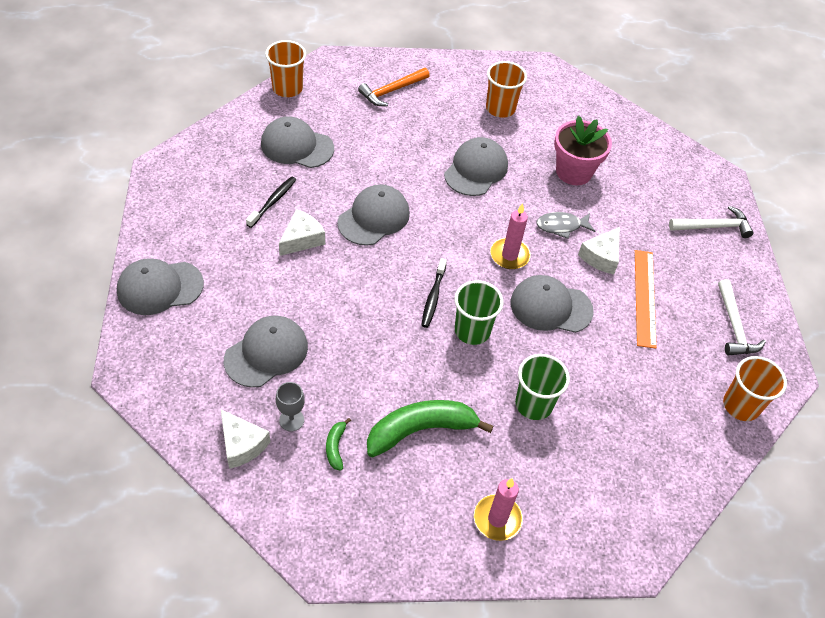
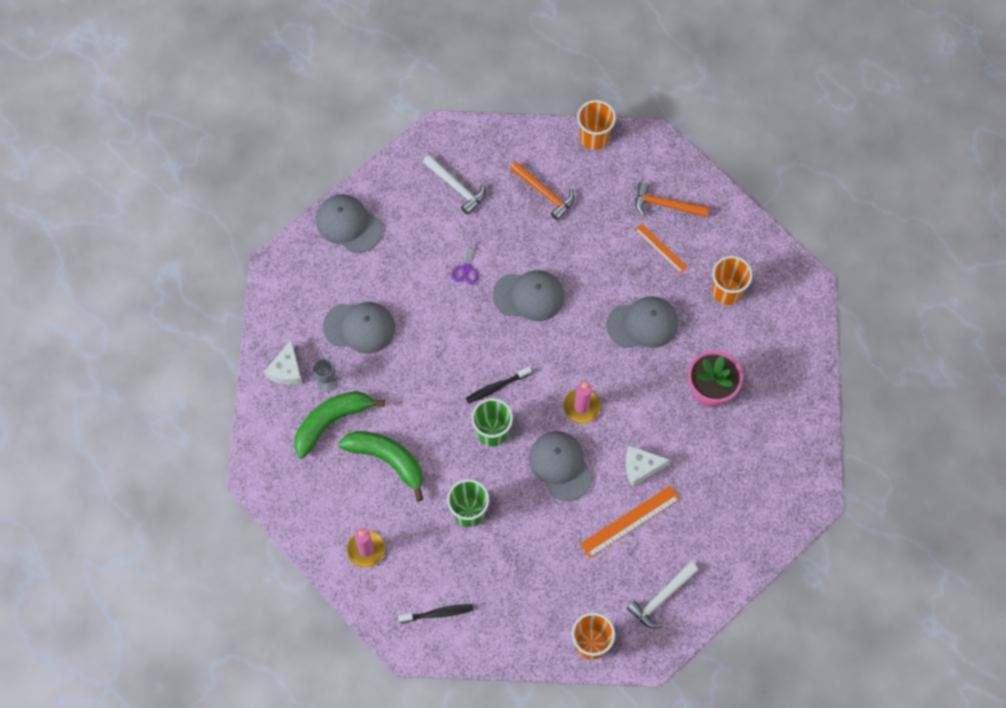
camera: 55 degrees right, 15 degrees up
(272, 202) = (479, 224): black toothbrush -> black toothbrush (437, 613)
(297, 146) = (544, 193): grey cap -> orange hammer
(302, 239) = (466, 269): white cheese -> purple scissors
(335, 447) = (332, 422): green banana -> green banana, size x2.25
(424, 117) = (661, 248): none -> orange ruler
(561, 226) = (644, 421): grey fish -> none
(713, 227) = (752, 525): white hammer -> white hammer (456, 187)

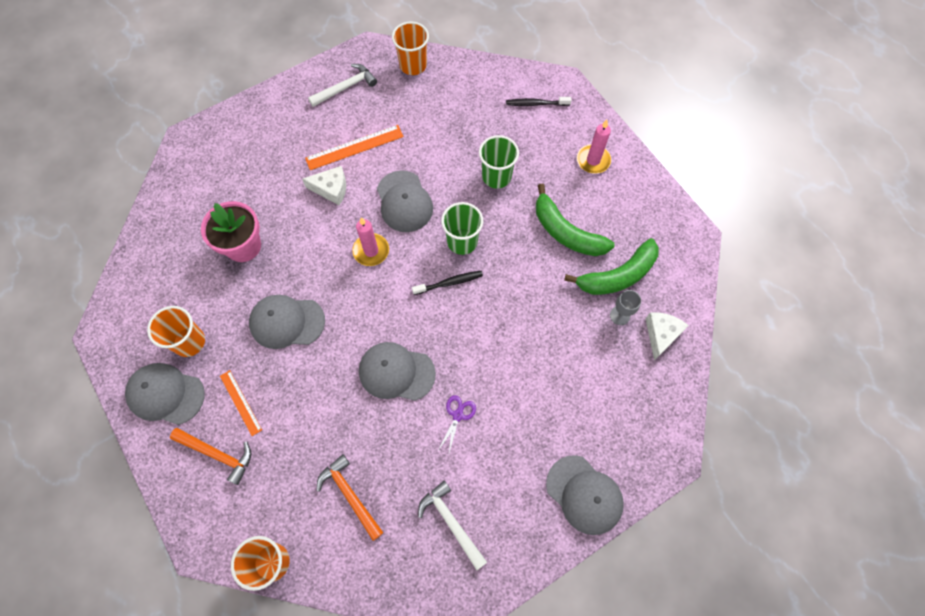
camera: 170 degrees left, 0 degrees up
(359, 327) = (582, 368): grey cap -> grey cap (165, 394)

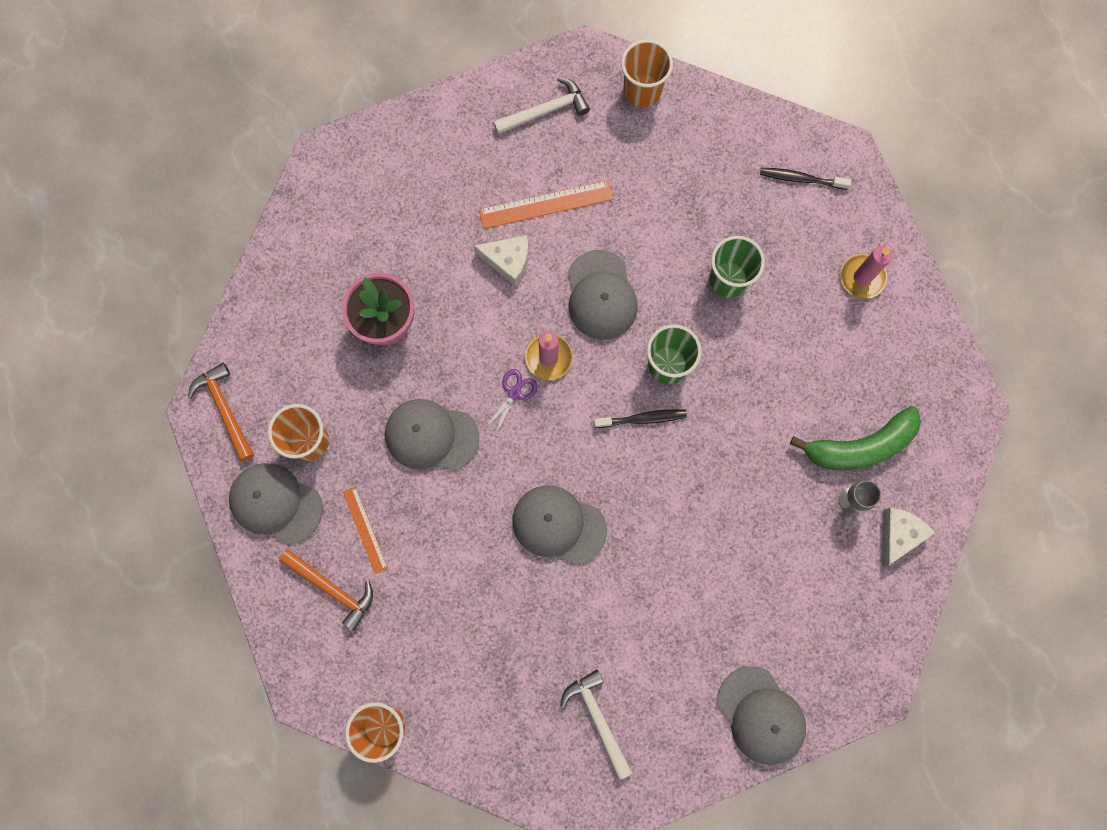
camera: 10 degrees right, 10 degrees up
(350, 495) = (483, 665): orange hammer -> orange hammer (225, 409)
(458, 415) = (625, 592): purple scissors -> purple scissors (514, 393)
(566, 232) = (805, 374): green banana -> none

